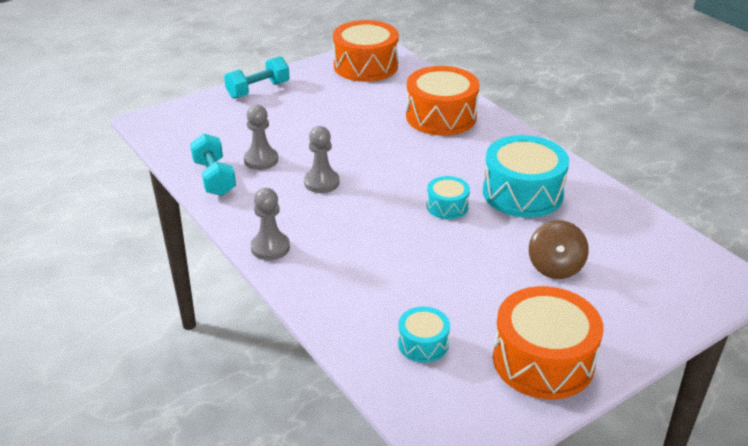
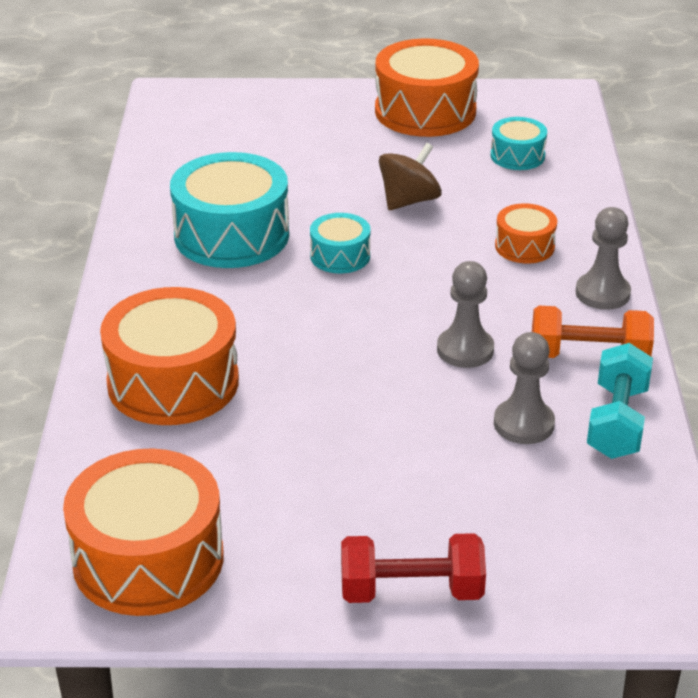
camera: 145 degrees left, 0 degrees up
(252, 205) = (589, 356): none -> orange dumbbell
(258, 90) = (411, 591): turquoise dumbbell -> red dumbbell
(345, 261) = (524, 246): none -> orange drum
(555, 267) = (311, 161): brown spinning top -> brown spinning top (409, 201)

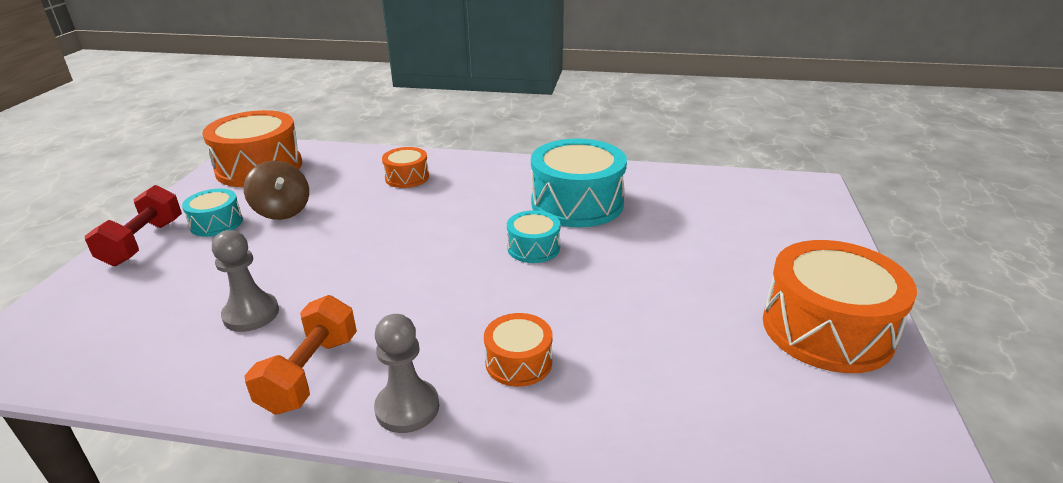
camera: 100 degrees right, 5 degrees down
(173, 382) = (407, 177): orange drum -> orange drum, size x0.51
(409, 201) = (622, 294): brown spinning top -> brown spinning top (282, 211)
(465, 350) = (368, 297): grey pawn -> none
(517, 156) = (725, 392): turquoise drum -> turquoise drum (216, 223)
(617, 422) = (206, 371): turquoise dumbbell -> none

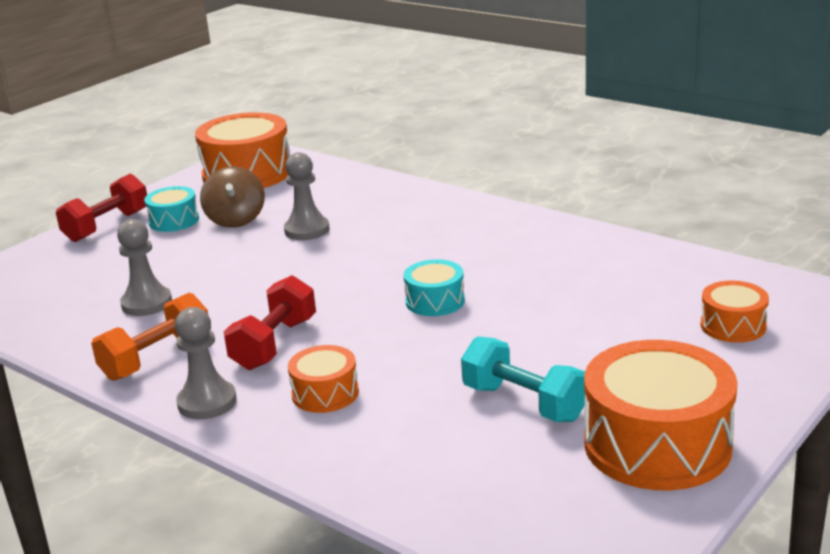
camera: 30 degrees right, 5 degrees down
(361, 208) = (307, 230): none -> grey pawn
(407, 177) = (376, 207): orange drum -> orange drum (733, 326)
(424, 324) = (274, 344): none -> red dumbbell
(577, 203) = (526, 266): turquoise drum -> none
(695, 321) = (524, 403): none -> turquoise dumbbell

